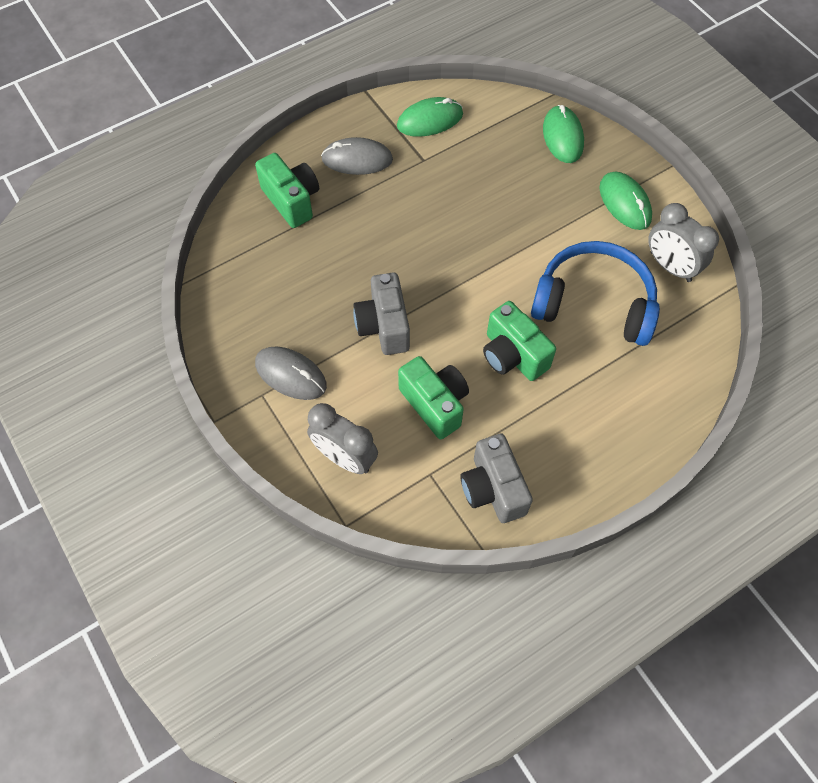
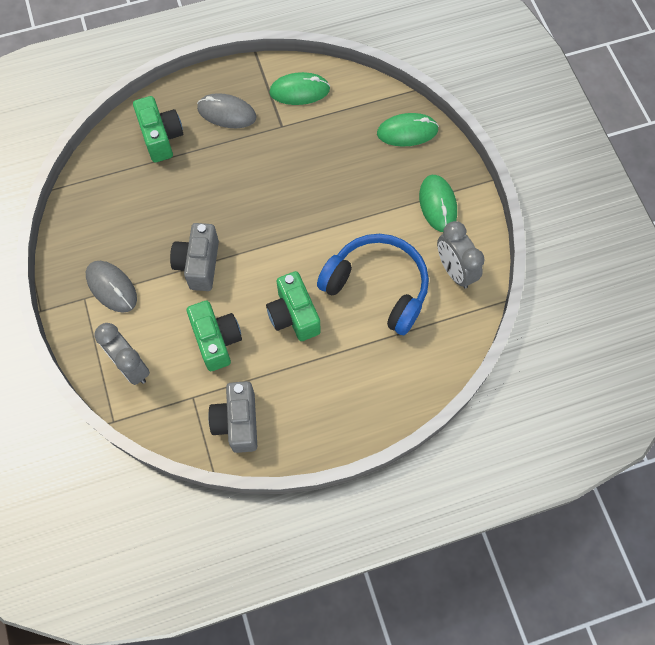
camera: 15 degrees right, 5 degrees up
(562, 137) = (407, 132): green mouse -> green mouse turned 75 degrees clockwise

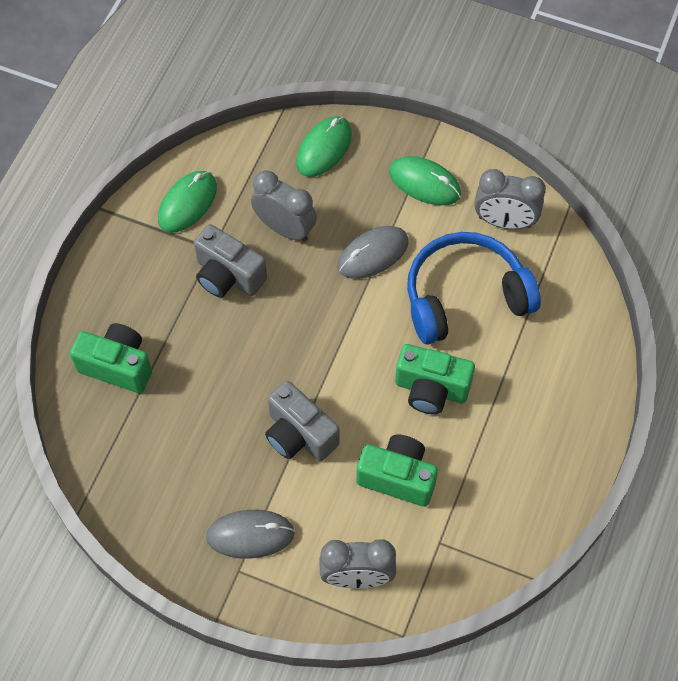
camera: 50 degrees left, 5 degrees down
(226, 113) = (148, 286): grey mouse -> grey mouse (373, 254)
(237, 422) = (500, 520): grey camera -> grey camera (228, 276)
(331, 153) = (285, 228): none -> grey clock

